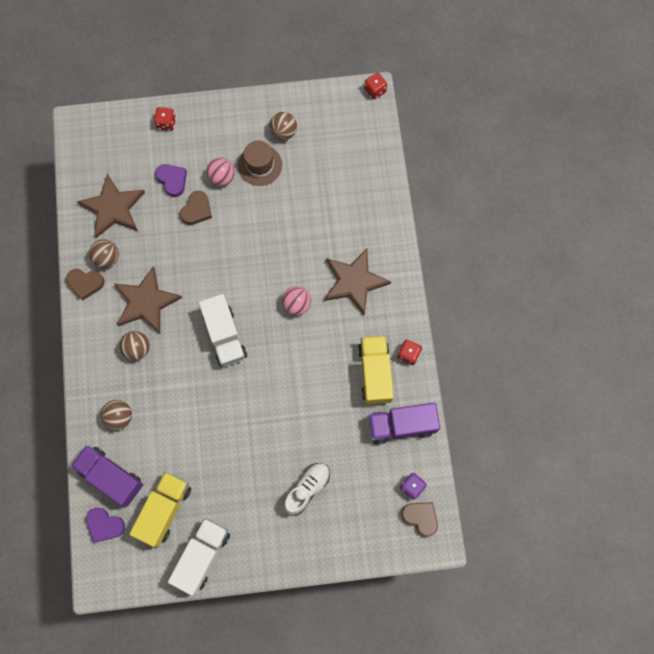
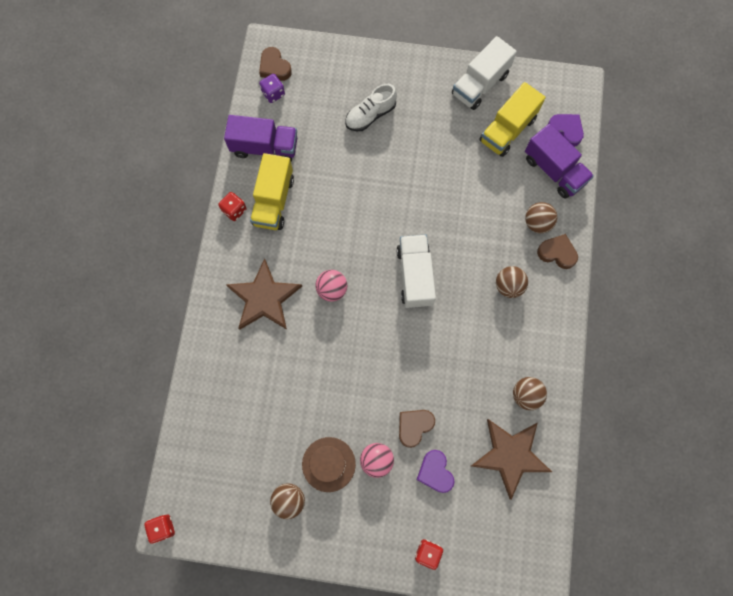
camera: 165 degrees left, 0 degrees up
(85, 283) = (554, 372): brown heart -> brown heart (557, 253)
(146, 302) = (491, 334): brown star -> none

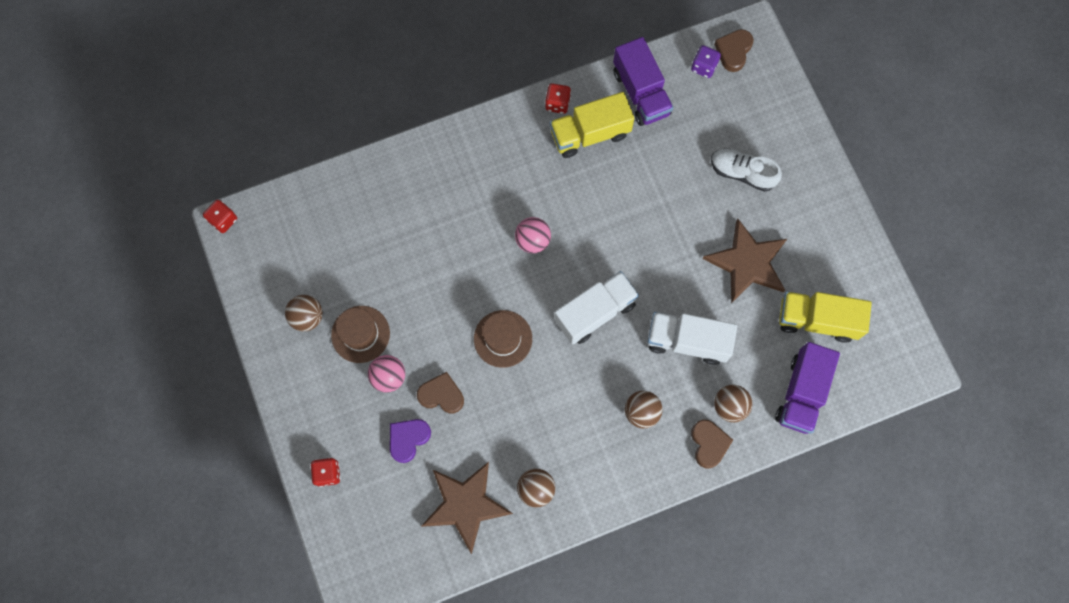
camera: 60 degrees right, 0 degrees up
(264, 298) = (486, 182): brown star -> brown star (747, 262)
(396, 355) = (503, 338): none -> brown hat
(480, 84) = (851, 264): white truck -> white truck (687, 341)
(565, 130) = (857, 382): purple heart -> none

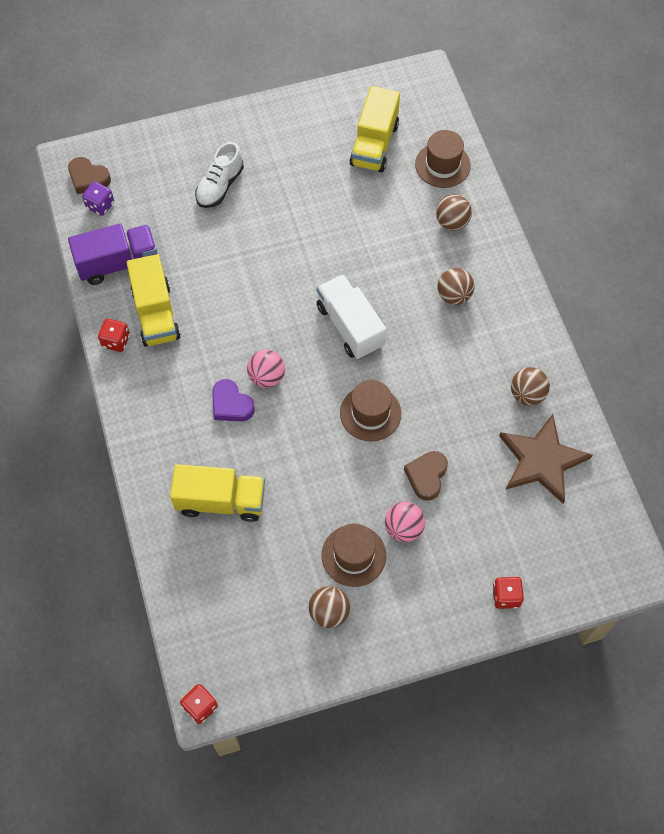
camera: 85 degrees left, 10 degrees down
(405, 214) = (221, 501): none -> yellow truck
(408, 439) = (472, 512): purple heart -> purple heart (231, 404)
(687, 341) = (386, 250): white truck -> none
(709, 444) = (487, 243): brown heart -> none
(747, 262) = (312, 192): brown star -> none
(801, 393) = (442, 165): purple truck -> brown hat

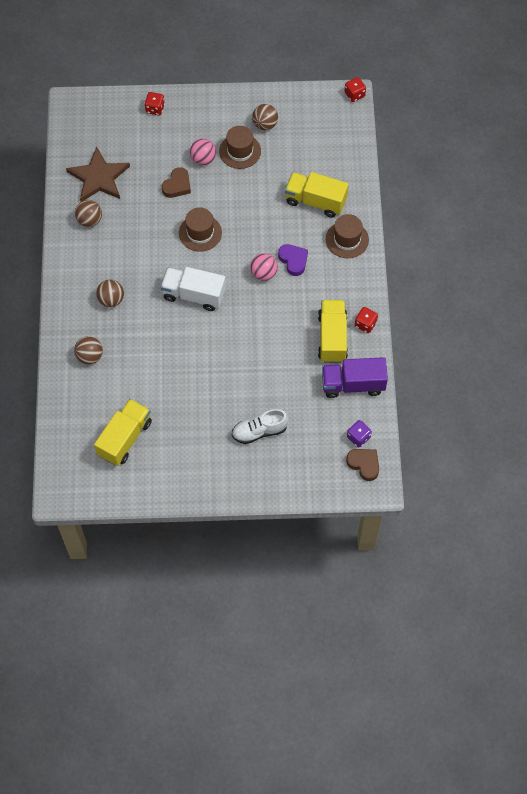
camera: 165 degrees left, 0 degrees up
(220, 186) = (259, 431): white shoe -> white shoe turned 150 degrees counterclockwise
(350, 326) = (194, 295): white truck -> white truck turned 120 degrees clockwise
(442, 165) = (77, 406): brown hat -> brown hat (347, 239)

